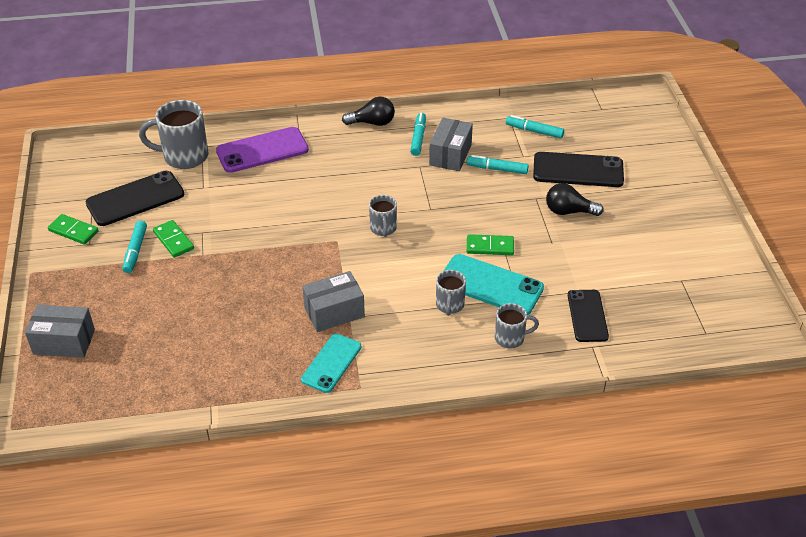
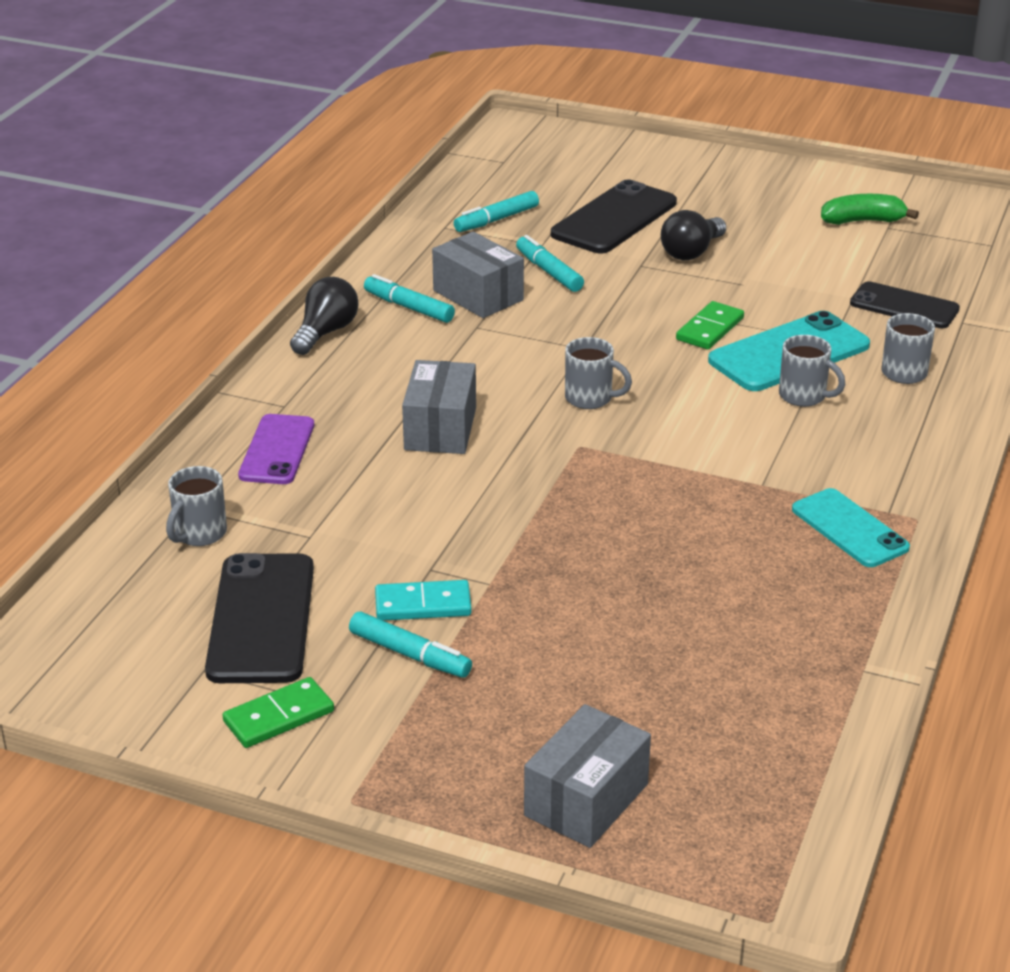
camera: 60 degrees left, 10 degrees down
(173, 240) = (423, 604): green domino -> turquoise domino
(184, 156) = (199, 534): grey mug -> grey mug, size x0.56
(262, 150) = (277, 450): purple phone -> purple phone, size x0.67
(334, 312) = (740, 494): grey box -> grey box (440, 429)
(497, 169) = (549, 271): turquoise marker -> turquoise marker turned 105 degrees clockwise
(677, 267) = (862, 221): none -> green banana

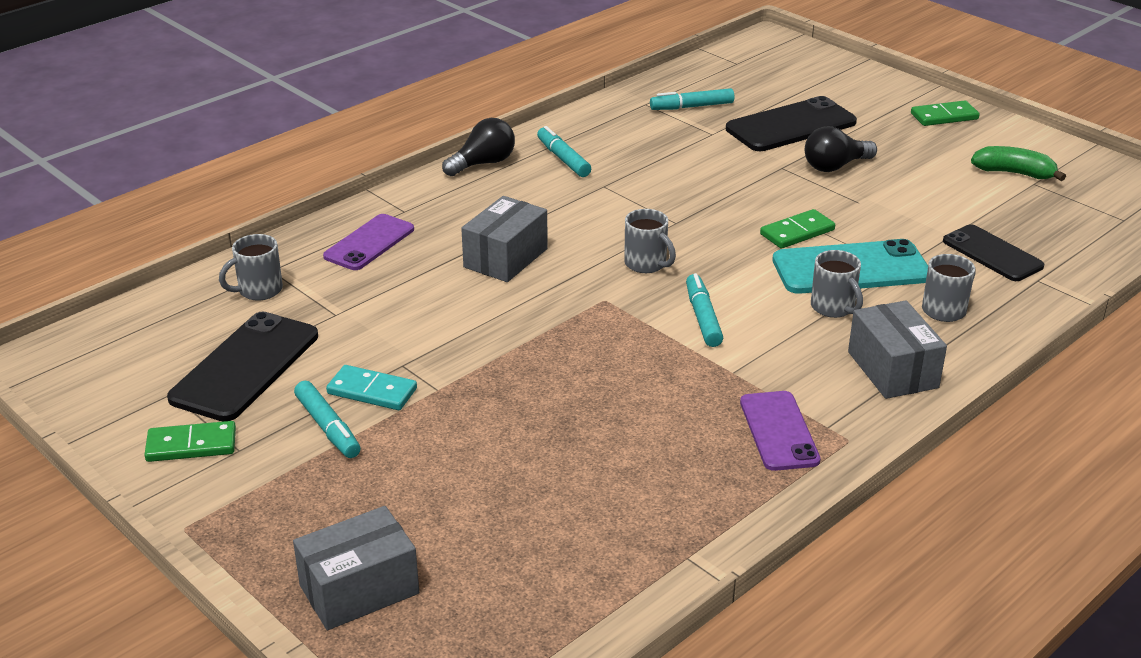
camera: 25 degrees right, 0 degrees up
(478, 295) = (626, 162): grey box -> grey box (892, 370)
(549, 271) = (700, 156): turquoise marker -> turquoise marker (703, 317)
(754, 176) = (944, 116): none -> green domino
(849, 529) = (778, 431): turquoise phone -> purple phone

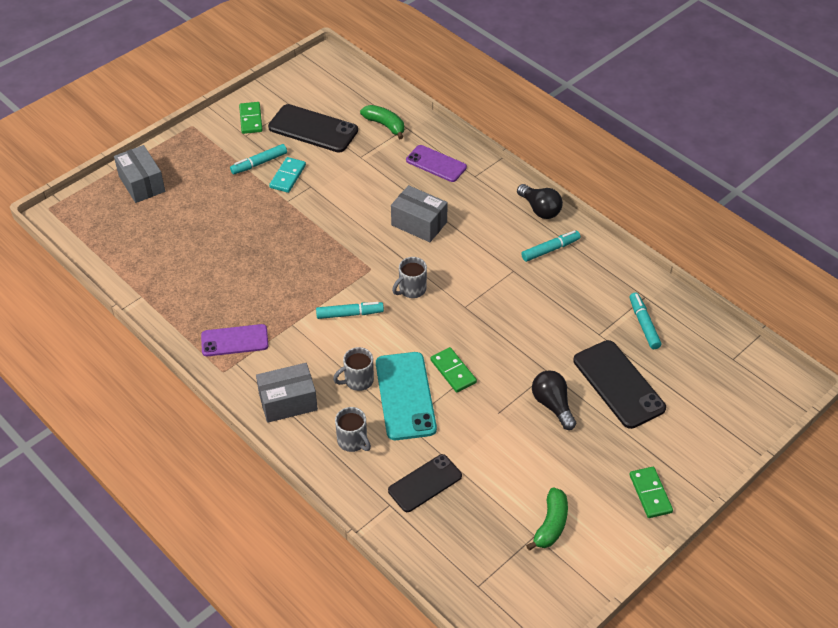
camera: 90 degrees right, 15 degrees up
(259, 290) = (385, 125): grey mug -> green banana

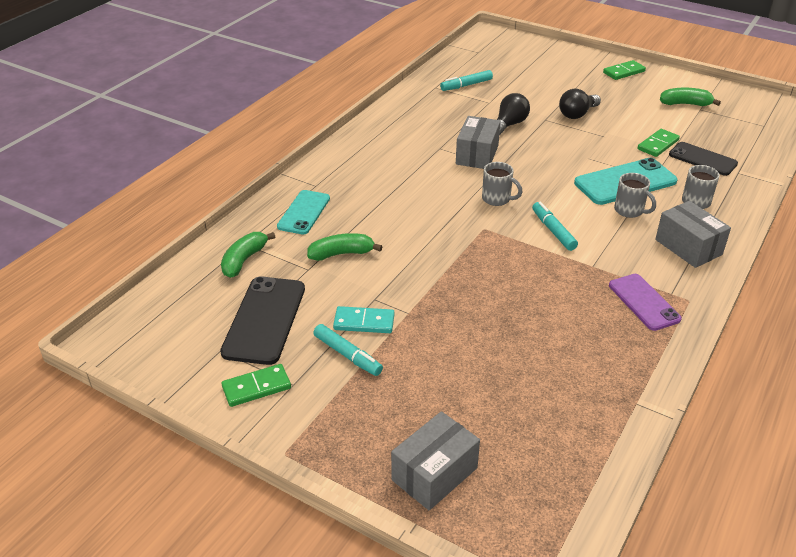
camera: 105 degrees left, 10 degrees down
(371, 177) = (341, 254): none -> green banana
(419, 224) = (403, 209): grey box -> grey box (477, 155)
(436, 164) = (304, 212): purple phone -> turquoise phone
(453, 371) = (579, 162): green domino -> green domino (658, 145)
(540, 209) = (351, 143): black light bulb -> black light bulb (509, 125)
(550, 250) = (403, 133): turquoise marker -> none
(618, 384) = (535, 90): black phone -> none

